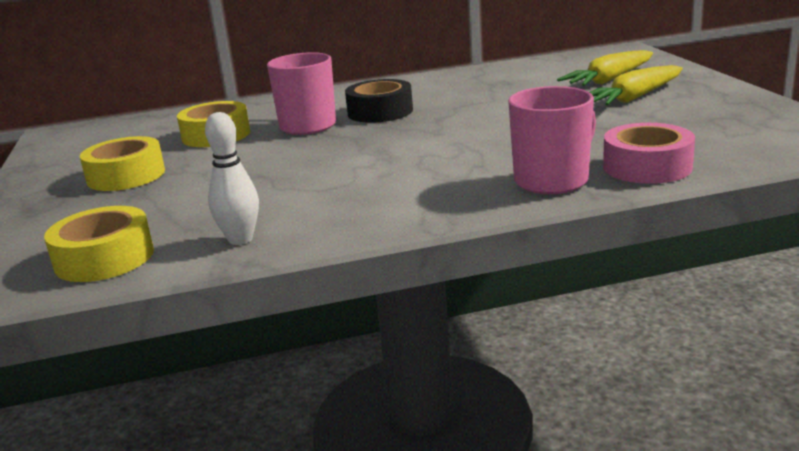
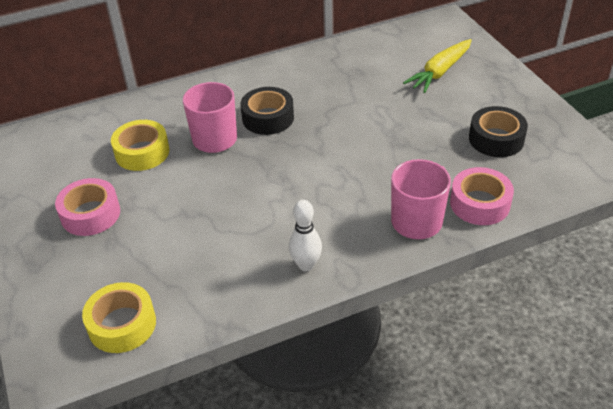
camera: 10 degrees left, 20 degrees up
(126, 176) = (90, 214): yellow tape -> pink tape
(240, 239) = (214, 299): white bowling pin -> white bowling pin (306, 265)
(634, 97) = (462, 102): yellow carrot -> none
(678, 121) = (496, 139): none -> black tape

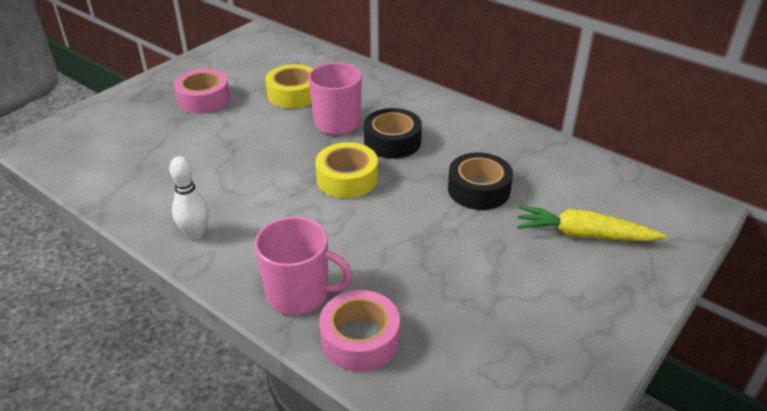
camera: 60 degrees right, 5 degrees down
(122, 324) = (87, 158): yellow tape -> yellow tape (347, 178)
(496, 139) = (494, 322): black tape -> black tape (478, 189)

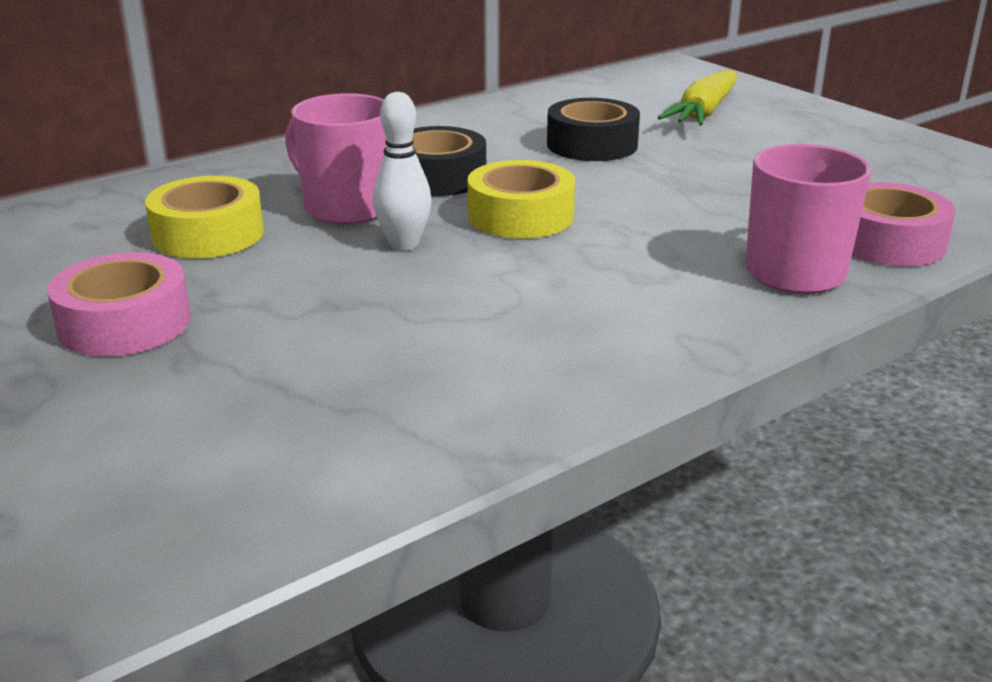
camera: 75 degrees left, 10 degrees down
(195, 234) = (624, 348): white bowling pin -> white bowling pin (404, 245)

